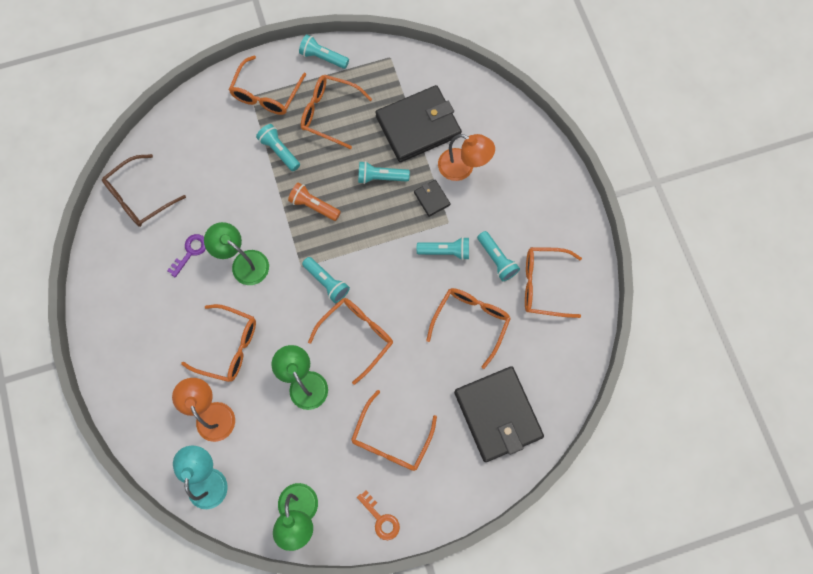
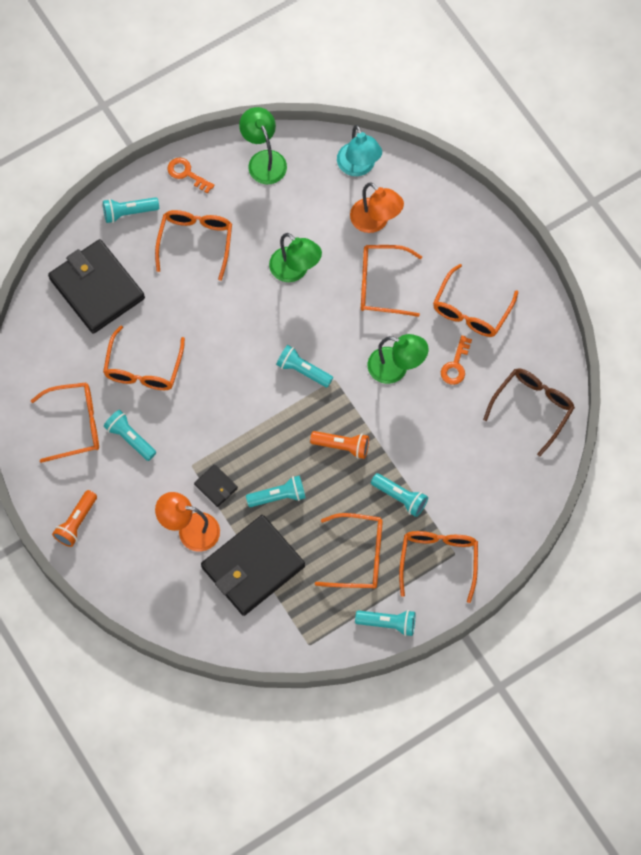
camera: 165 degrees right, 5 degrees down
(190, 252) = (455, 365): purple key -> orange key
(356, 336) = (256, 325): orange glasses -> orange glasses (471, 310)
(445, 251) = (187, 433): turquoise flashlight -> turquoise flashlight (129, 212)
(558, 198) = (76, 522): none -> orange flashlight

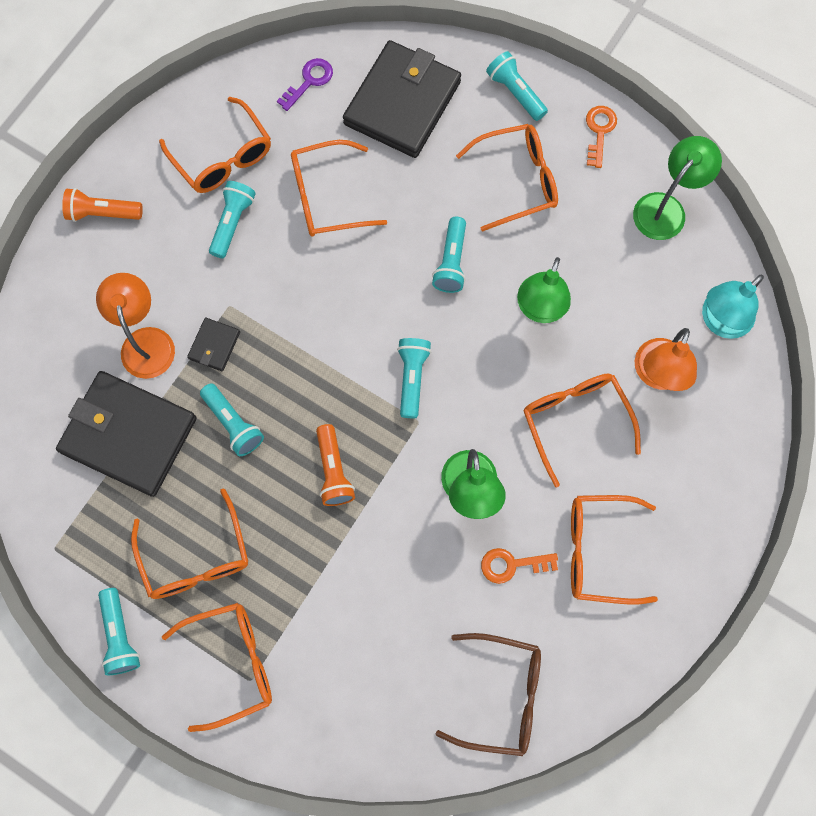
camera: 65 degrees right, 5 degrees up
(46, 342) = (309, 81): none -> purple key
(400, 497) = (297, 574): turquoise flashlight -> turquoise flashlight (451, 262)

